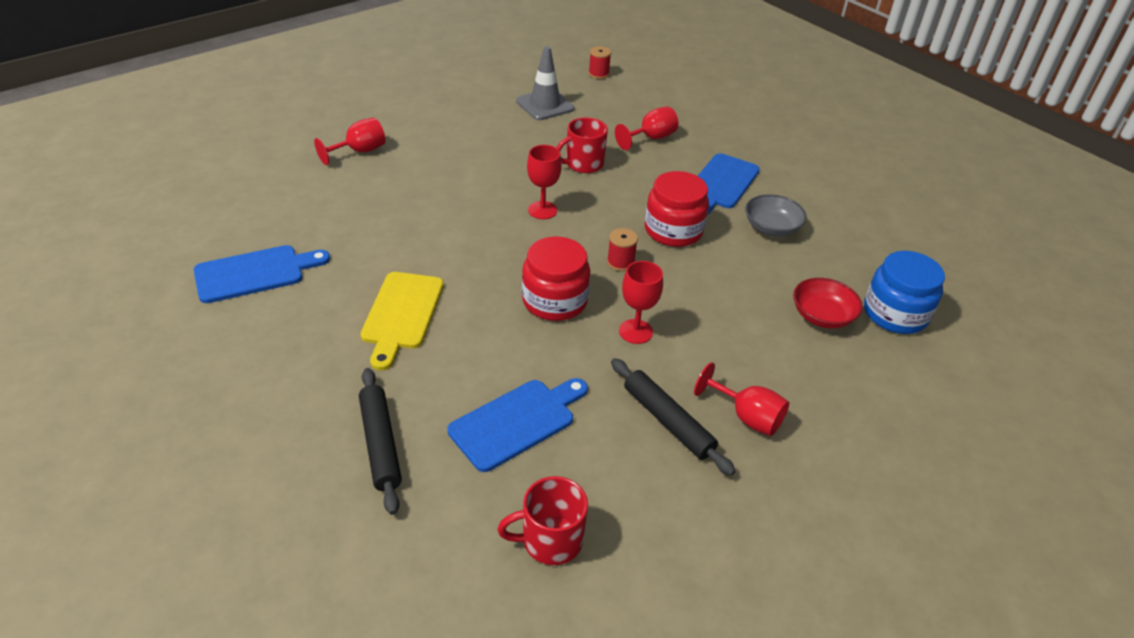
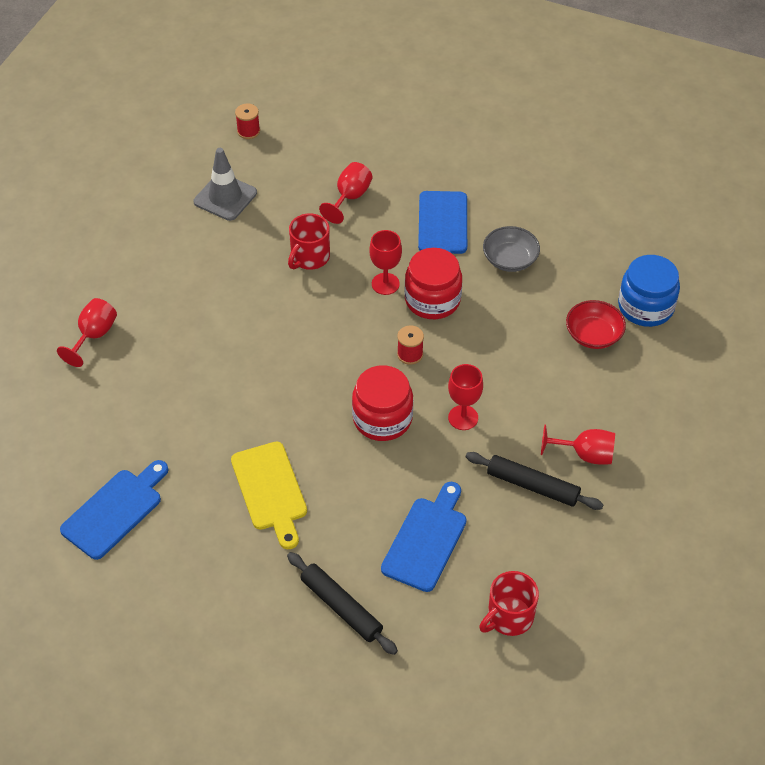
camera: 25 degrees left, 10 degrees up
(542, 210) = (309, 328): red goblet -> red goblet (385, 284)

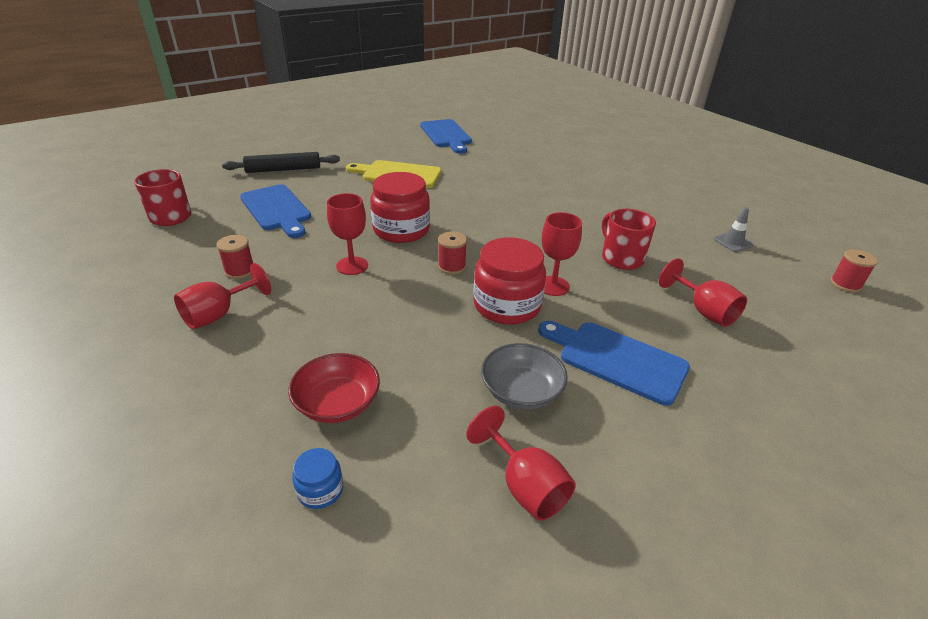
camera: 120 degrees right, 15 degrees down
(94, 335) = (597, 159): red goblet -> red goblet (525, 486)
(225, 197) = (733, 242): grey traffic cone -> grey traffic cone, size x0.55
(532, 486) = (240, 271): black rolling pin -> red spool
(645, 307) = (320, 490): blue jar -> blue jar, size x0.47

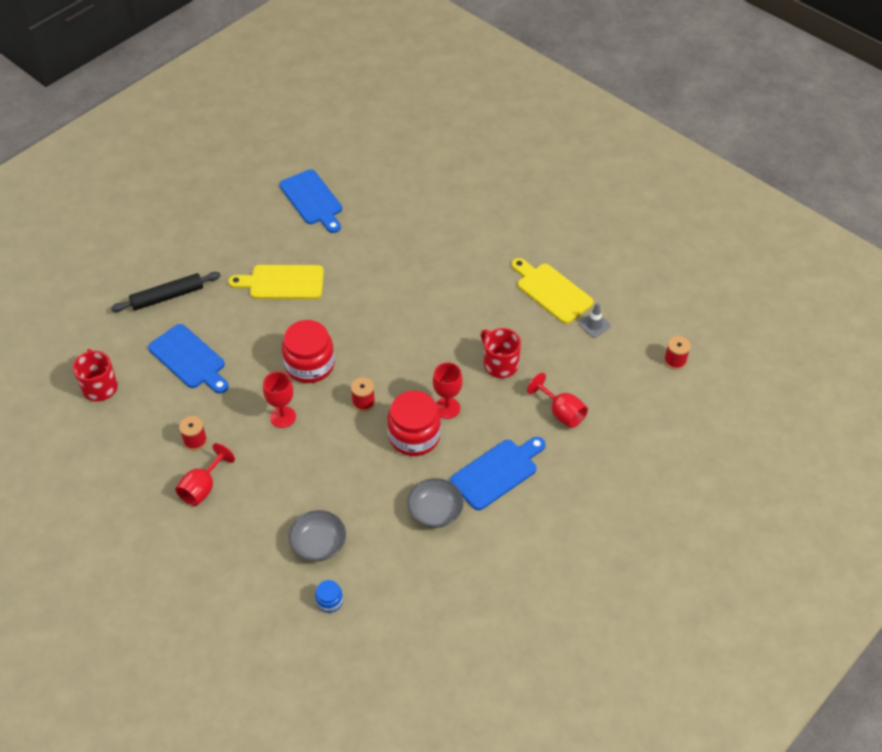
camera: 10 degrees left, 15 degrees up
(337, 403) = (318, 544): red bowl -> grey bowl
(525, 486) = (445, 575): red goblet -> none
(616, 359) = (497, 472): blue cutting board -> blue cutting board turned 120 degrees clockwise
(679, 213) = (551, 291): none -> yellow cutting board

